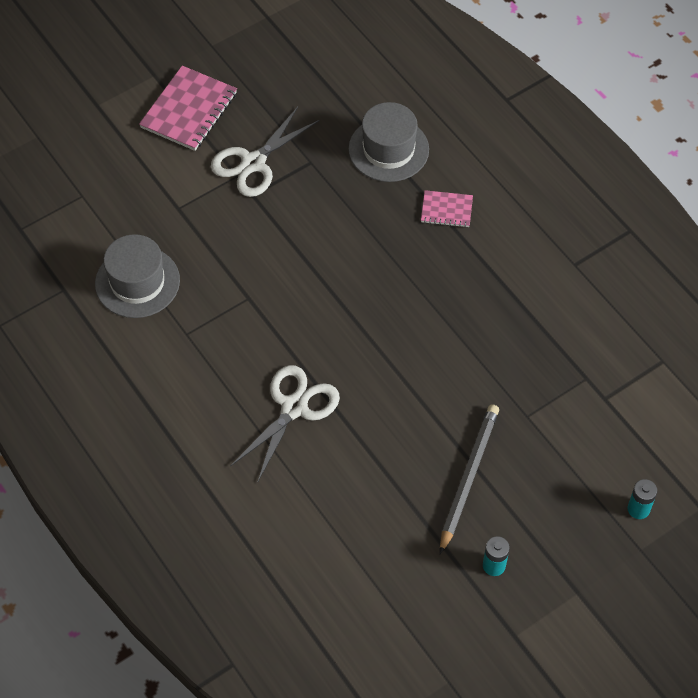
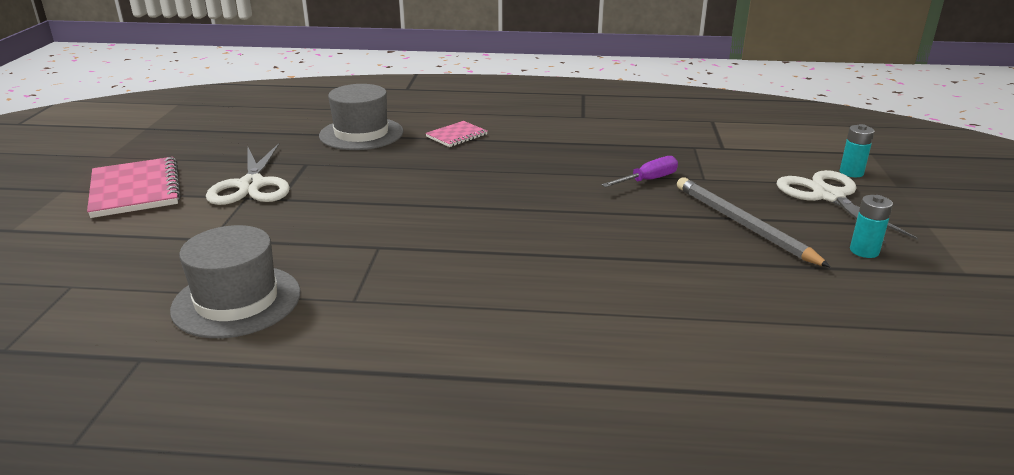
camera: 50 degrees left, 30 degrees down
(294, 407) = (545, 277): white scissors -> white scissors (829, 196)
(487, 382) = (647, 180): none -> purple screwdriver

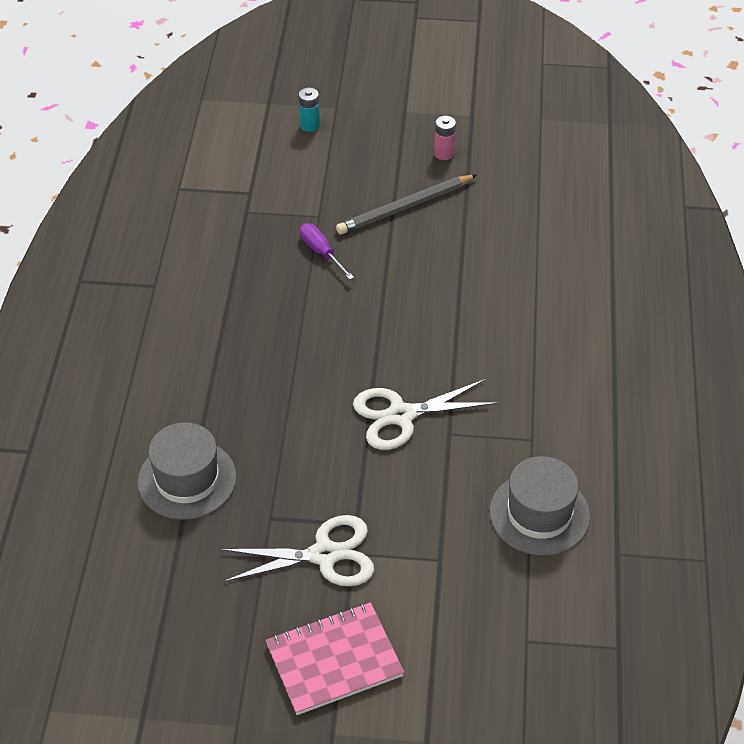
camera: 90 degrees left, 20 degrees up
(457, 136) = (201, 392): pink notebook -> none
(829, 196) = (355, 149): white scissors -> white scissors (401, 415)
(864, 251) = (444, 153): turquoise battery -> pink battery

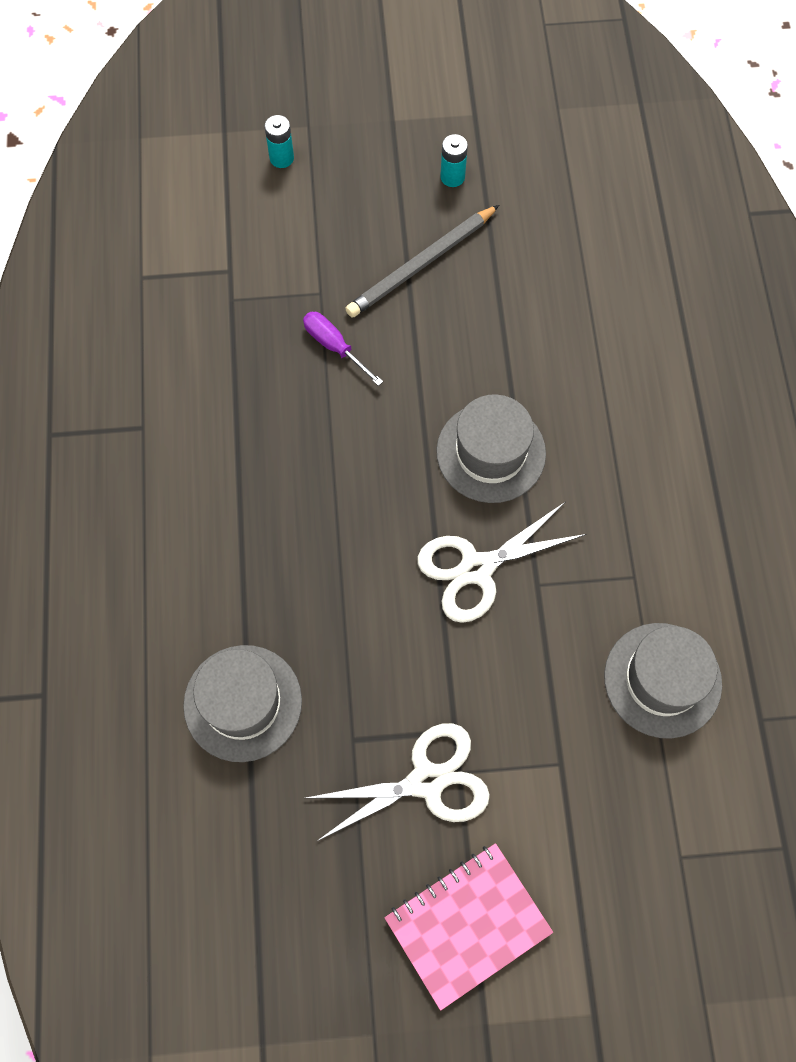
camera: 10 degrees left, 20 degrees up
(431, 339) = (491, 452): none -> grey hat
(444, 153) = (452, 177): pink battery -> turquoise battery

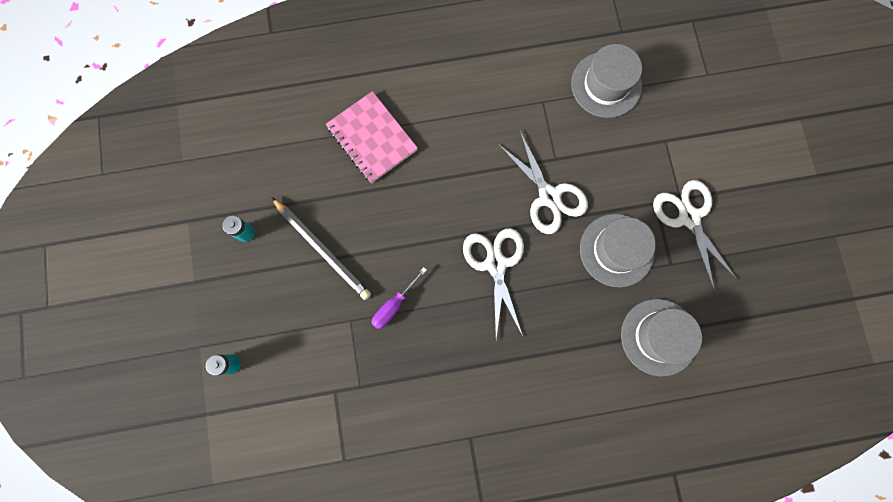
camera: 95 degrees left, 10 degrees up
(379, 482) = (496, 264): none -> white scissors
(467, 924) = (766, 188): pink notebook -> pink notebook (372, 138)
(491, 452) = (466, 192): grey hat -> grey hat (616, 250)

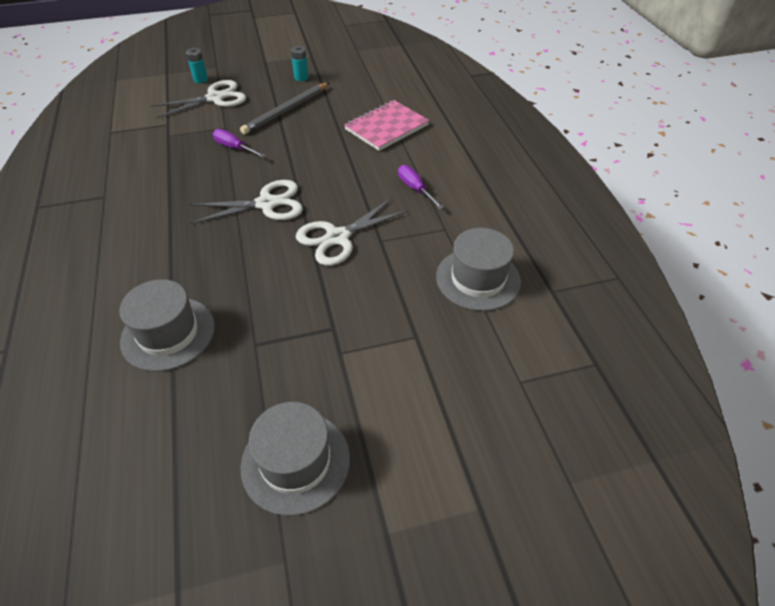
camera: 85 degrees right, 30 degrees down
(483, 120) = (415, 189): none -> purple screwdriver
(616, 250) = (276, 293): grey hat -> grey hat (295, 461)
(689, 217) = (315, 362): white scissors -> white scissors (215, 98)

